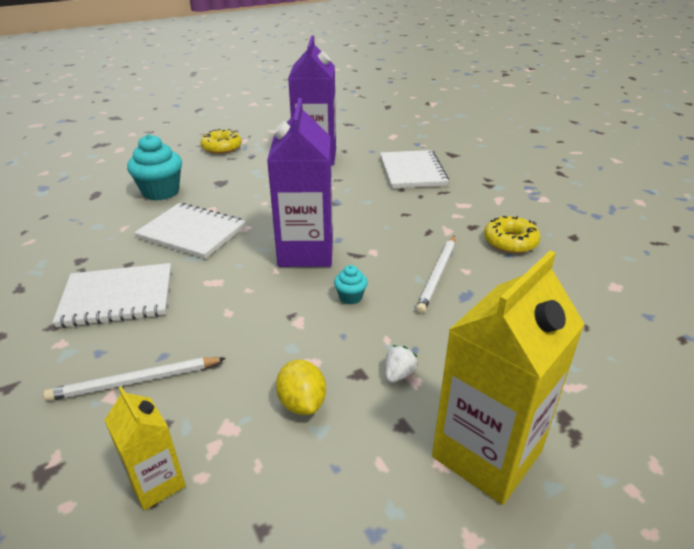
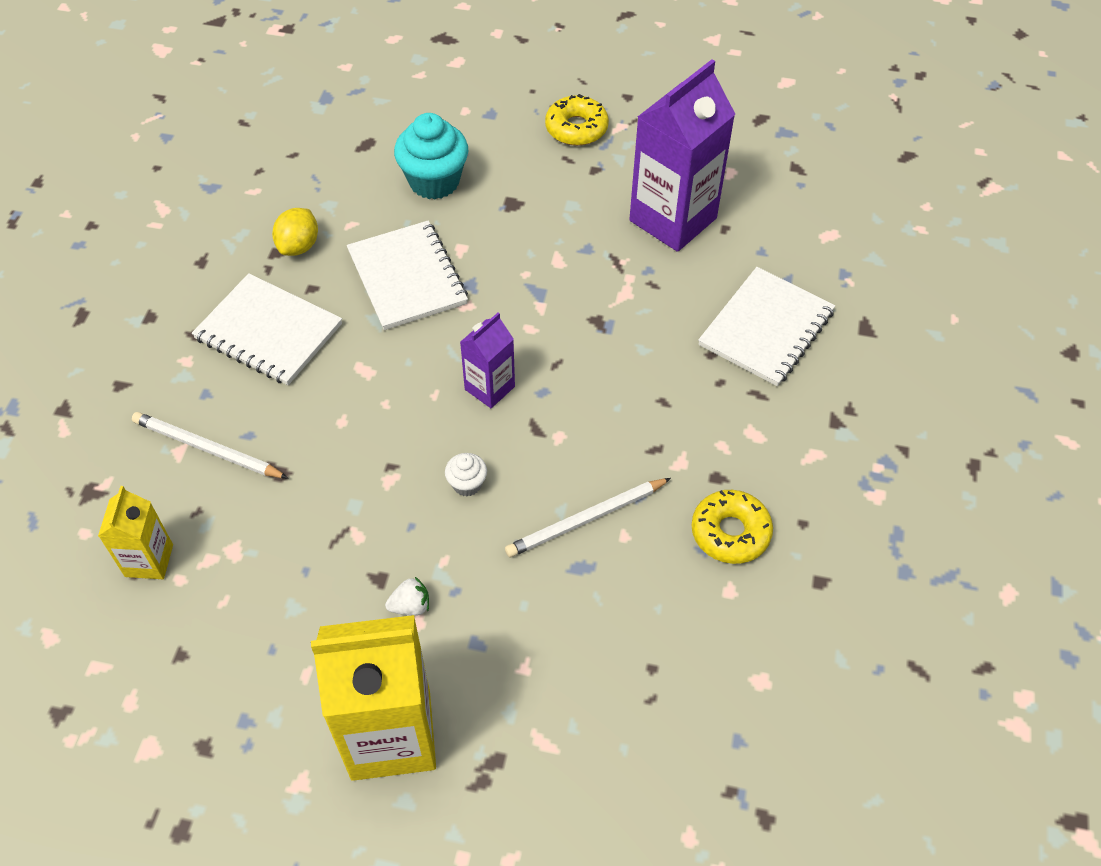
camera: 40 degrees right, 20 degrees up
(302, 403) = (306, 571): yellow lemon -> yellow lemon (299, 246)
(306, 252) = (489, 388): purple carton -> purple carton, size x0.52
(350, 297) = (467, 484): turquoise cupcake -> white cupcake

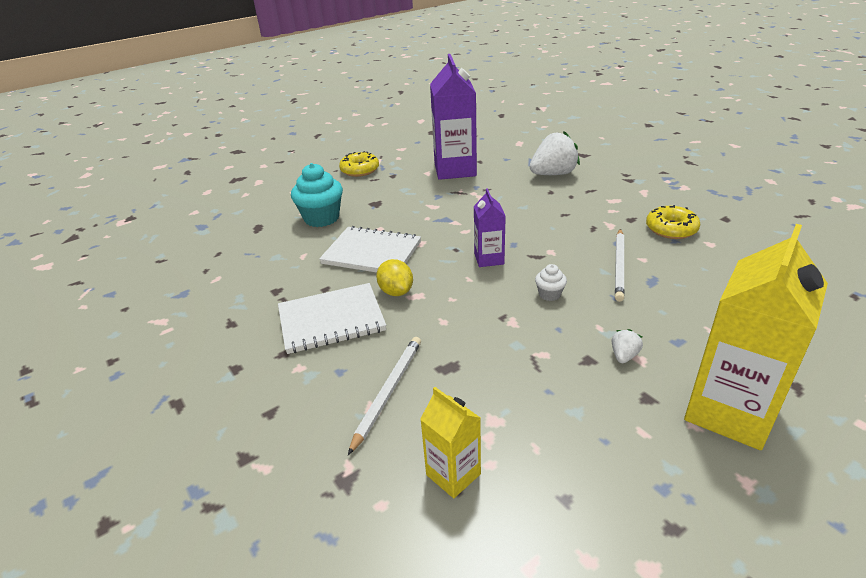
camera: 45 degrees left, 20 degrees down
(207, 449) = (388, 392): white pencil -> white pencil turned 135 degrees clockwise
(299, 246) = (286, 280): yellow lemon -> yellow lemon (396, 291)
(766, 328) = (553, 174): white notebook -> white strawberry

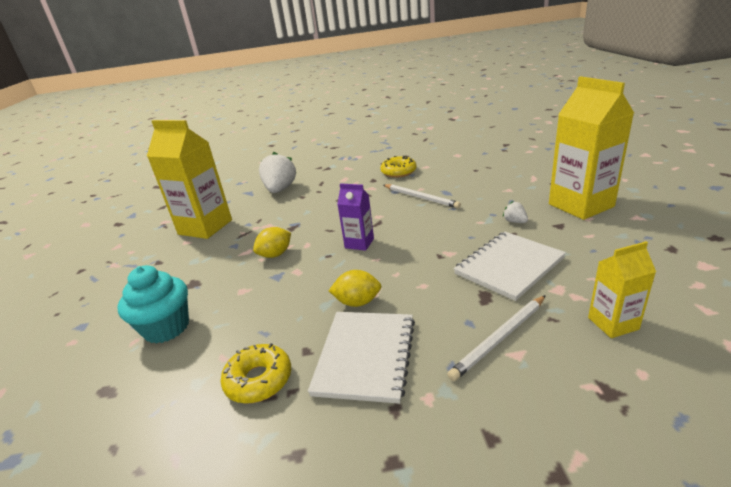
camera: 60 degrees left, 5 degrees down
(360, 170) = (111, 280): yellow donut -> yellow donut (259, 380)
(372, 253) = (278, 304): white notebook -> white notebook (509, 266)
(388, 392) = (500, 338): white pencil -> white pencil turned 90 degrees counterclockwise
(438, 222) = (275, 254): none -> yellow lemon
(455, 170) = (205, 227): purple carton -> yellow carton
(549, 294) = (429, 230): white cupcake -> none

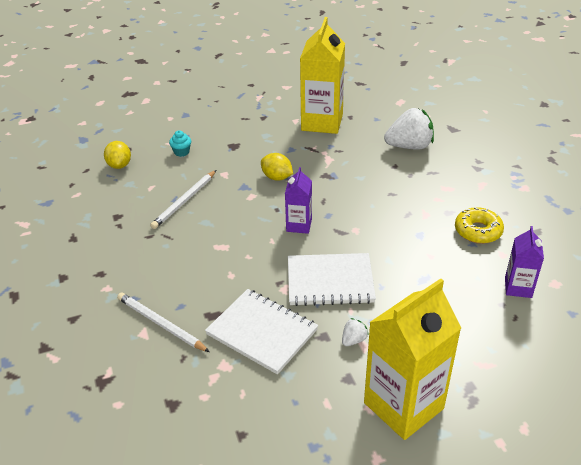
camera: 75 degrees right, 10 degrees up
(166, 328) = (181, 152): turquoise cupcake -> turquoise cupcake, size x0.48
(259, 380) = (129, 209): yellow donut -> none
(357, 302) = (208, 239): yellow lemon -> yellow lemon (119, 165)
(365, 356) = (147, 253): white notebook -> white notebook (330, 281)
(420, 197) = (405, 258): white pencil -> white pencil (184, 201)
(460, 164) = (518, 287): none -> purple carton
(613, 323) = (175, 397): yellow carton -> none

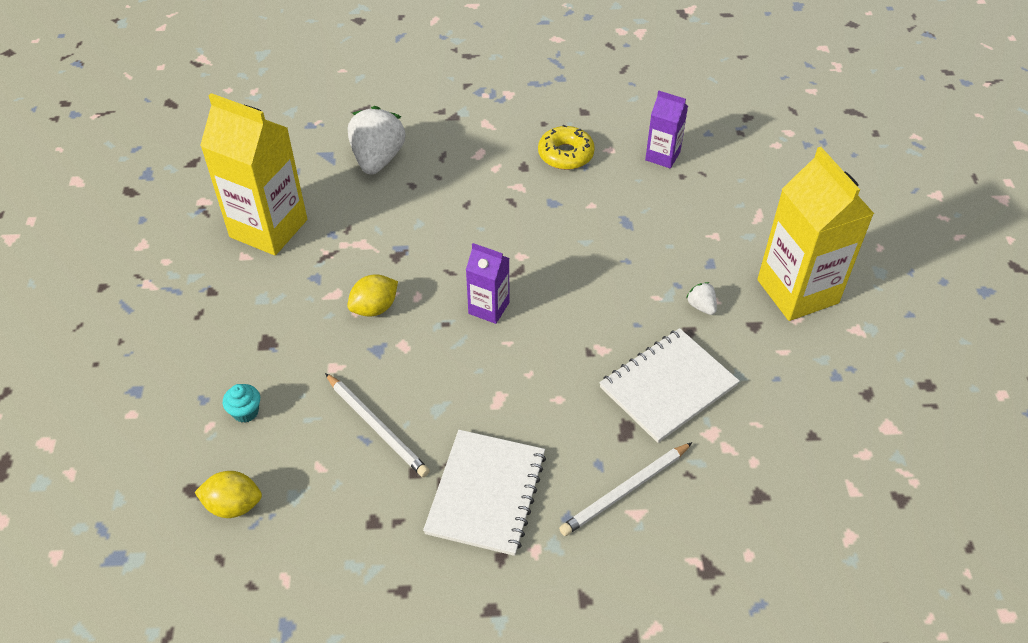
camera: 75 degrees left, 10 degrees up
(330, 281) = (603, 303): white notebook -> white notebook (486, 493)

